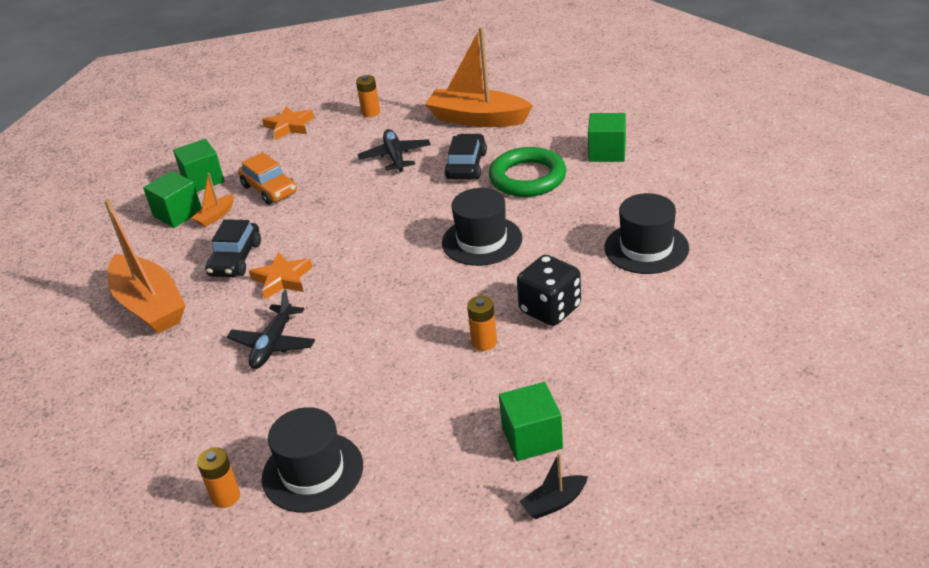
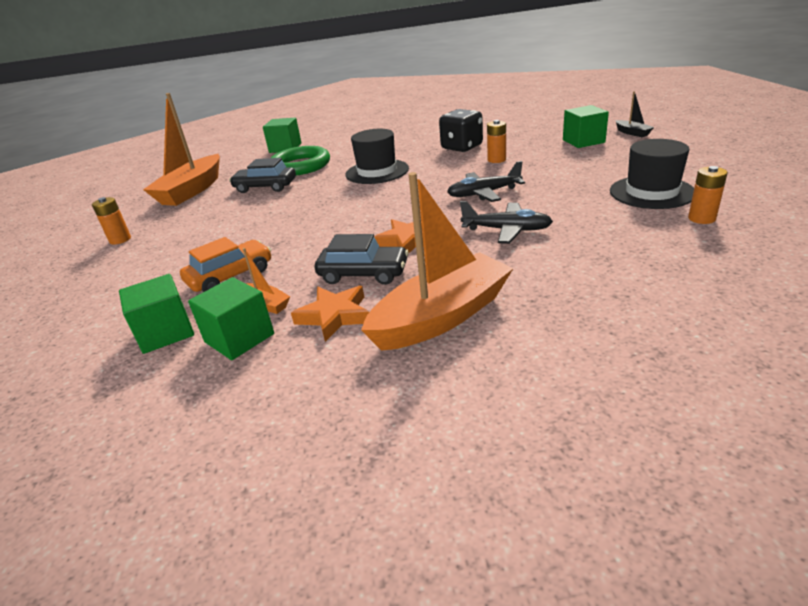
camera: 90 degrees left, 5 degrees down
(289, 126) = (91, 286): orange star -> orange star (335, 316)
(395, 156) = (223, 217): black plane -> black plane (483, 193)
(646, 248) = (402, 132): black hat -> none

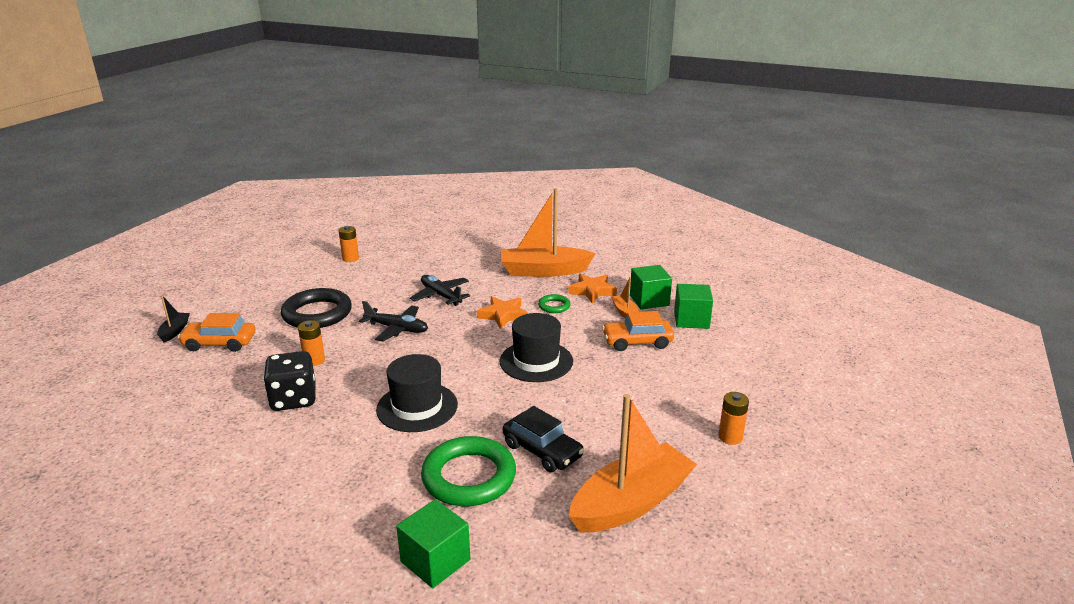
camera: 150 degrees left, 5 degrees down
(363, 274) = (554, 306): black car -> green ring
(574, 175) = (317, 314): none -> black ring
(583, 141) = (219, 343): green cube -> orange car
(651, 192) = (324, 280): black hat -> black hat (536, 361)

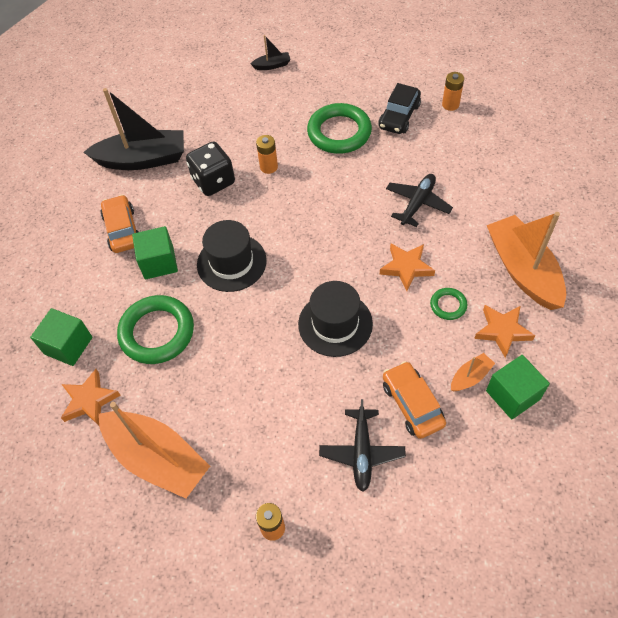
camera: 75 degrees right, 30 degrees up
(196, 447) = (143, 159): none -> black boat
(219, 343) = (267, 99): orange car -> orange car (122, 230)
(317, 314) = (339, 132): black ring -> green ring
(397, 329) = (341, 197): black plane -> black plane (362, 452)
(529, 550) = (89, 400): none -> orange star
(542, 450) = (203, 372): black car -> black car (399, 116)
(691, 320) = (489, 450): green cube -> green cube (159, 262)

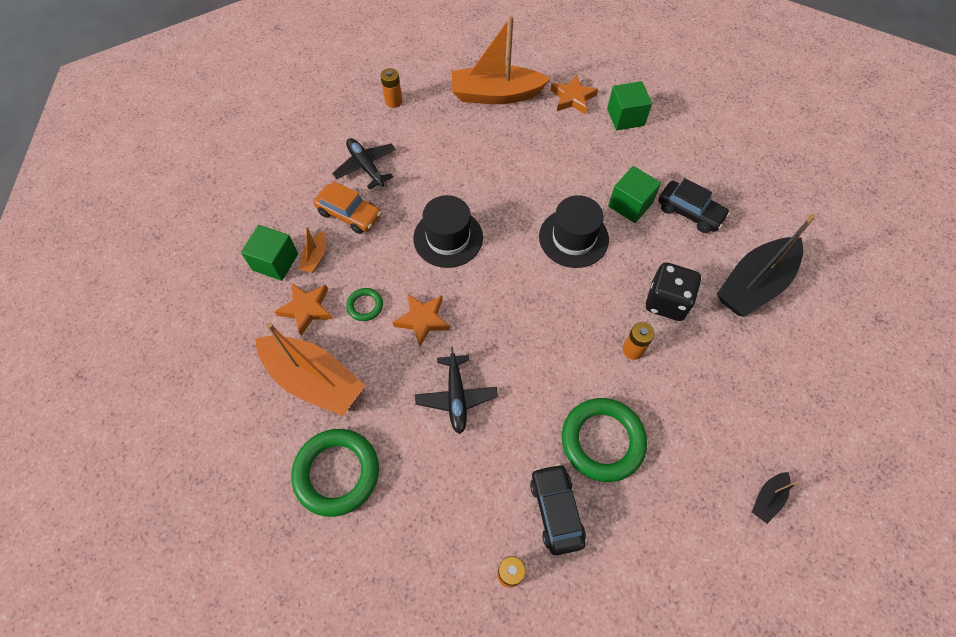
camera: 140 degrees right, 5 degrees up
(122, 230) = (690, 212): orange car -> black car
(157, 332) = (575, 158): green ring -> green ring (337, 473)

